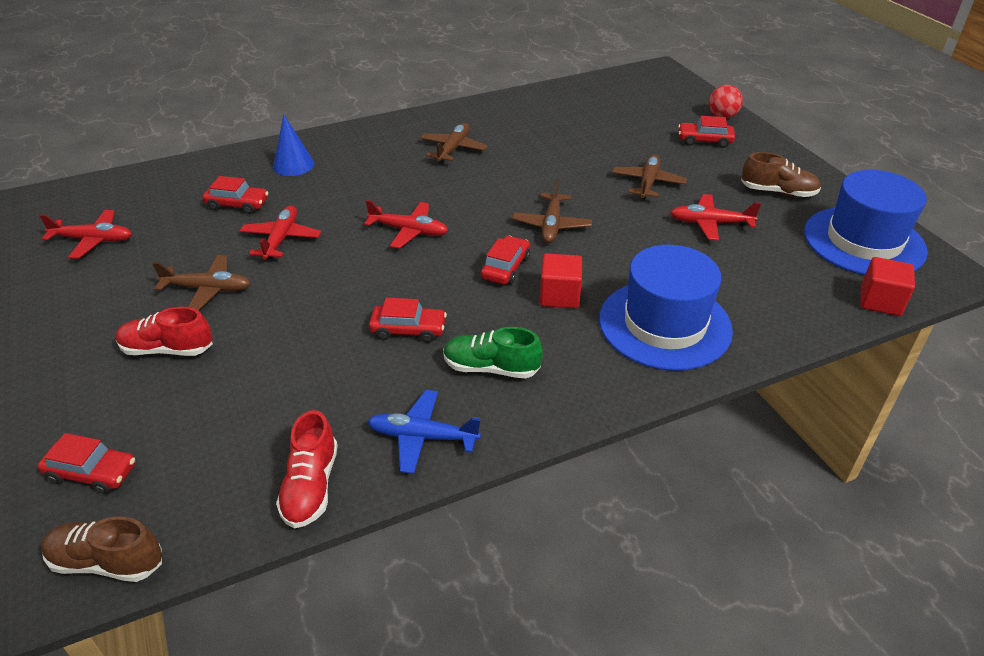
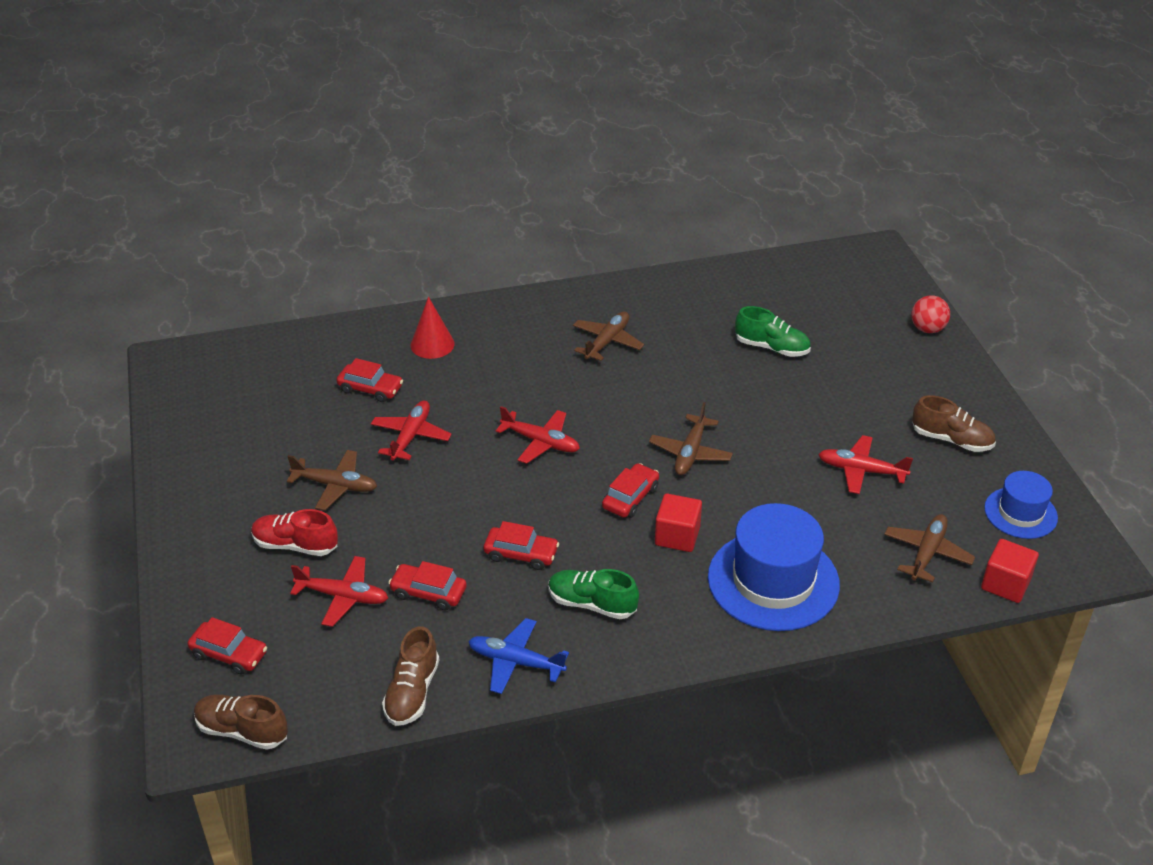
camera: 10 degrees right, 0 degrees up
(93, 240) = (227, 415): red plane -> red plane (343, 596)
(293, 165) = (432, 344): blue cone -> red cone
(311, 486) = (412, 692): red shoe -> brown shoe
(598, 140) = (771, 347): none -> green shoe
(648, 183) = (810, 411): brown plane -> brown plane (927, 553)
(704, 141) = (894, 361): red car -> red car (428, 593)
(864, 241) = (1020, 513): blue hat -> blue hat, size x0.57

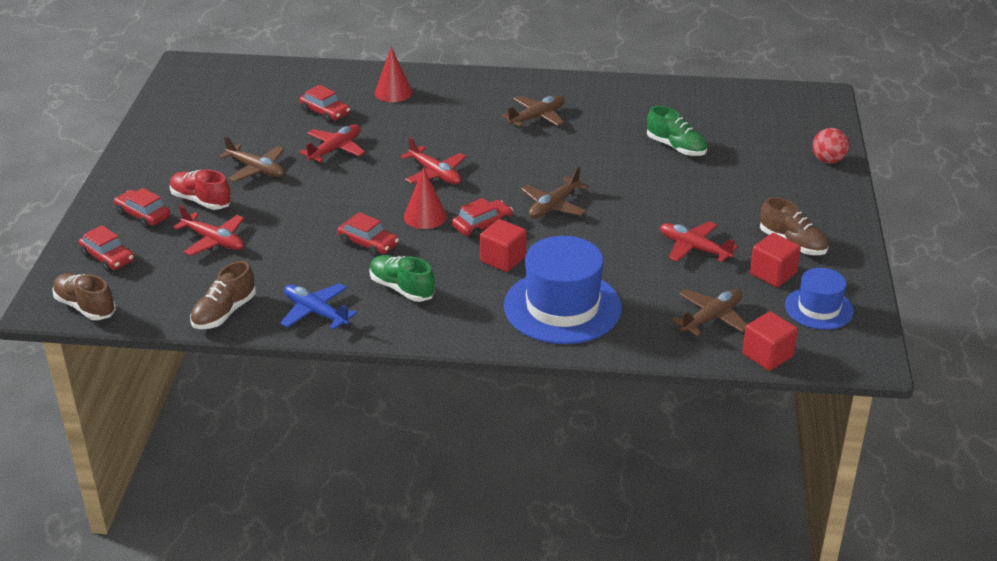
camera: 20 degrees right, 5 degrees down
(428, 593) = (279, 253): red car -> red car (143, 215)
(562, 501) = (425, 216): none -> red cone
(954, 482) = (773, 274): none -> red cube

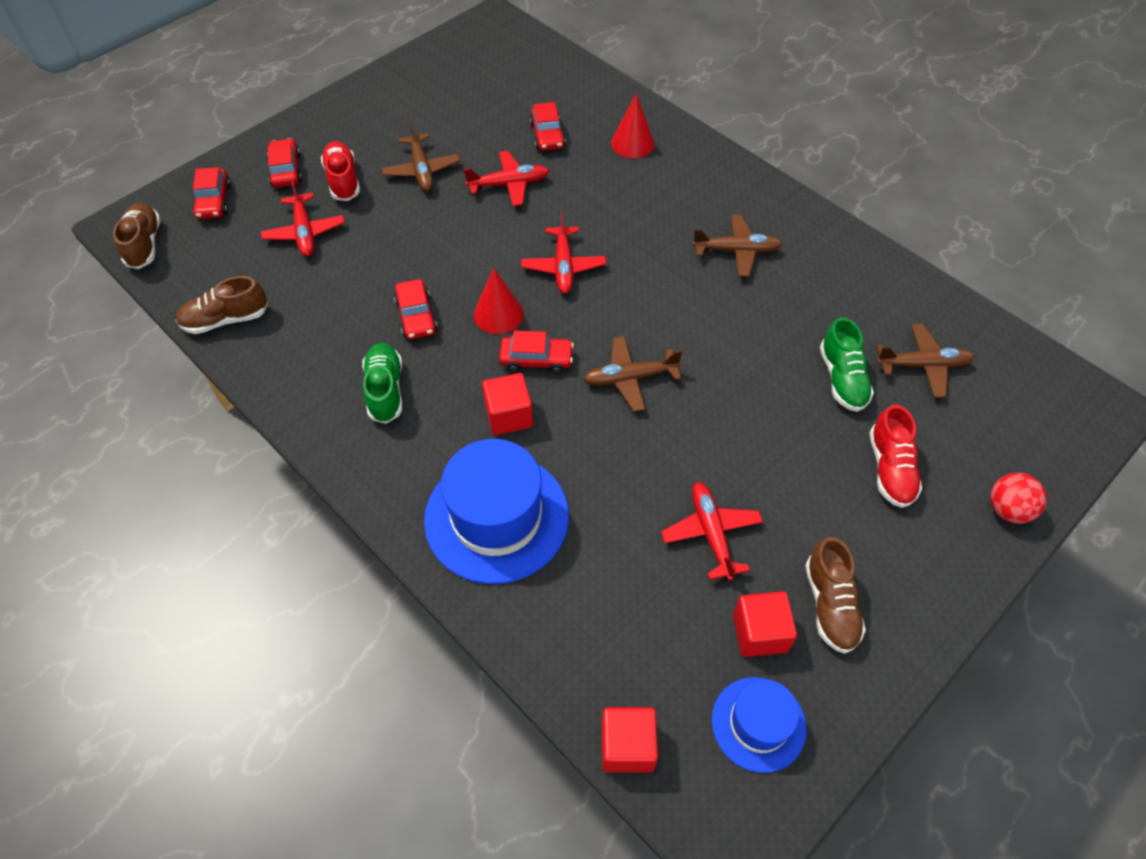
camera: 40 degrees right, 20 degrees up
(315, 312) = (290, 369): blue plane -> none
(711, 318) = (625, 645): brown plane -> brown plane (923, 365)
(750, 173) = (890, 469): none -> red shoe

